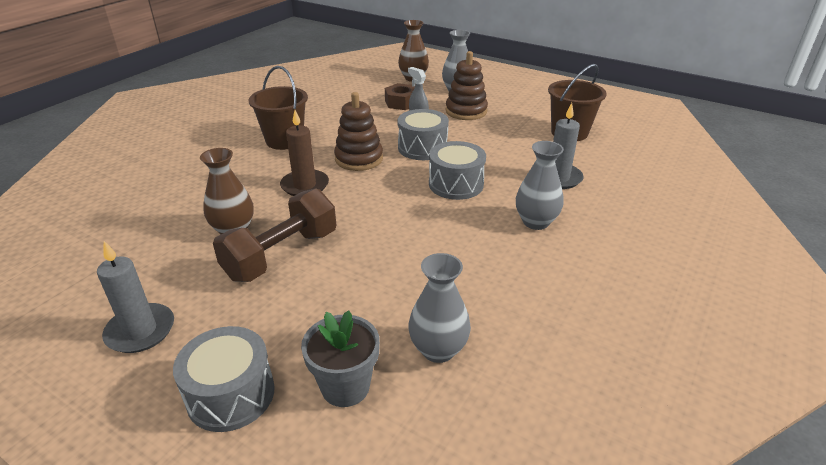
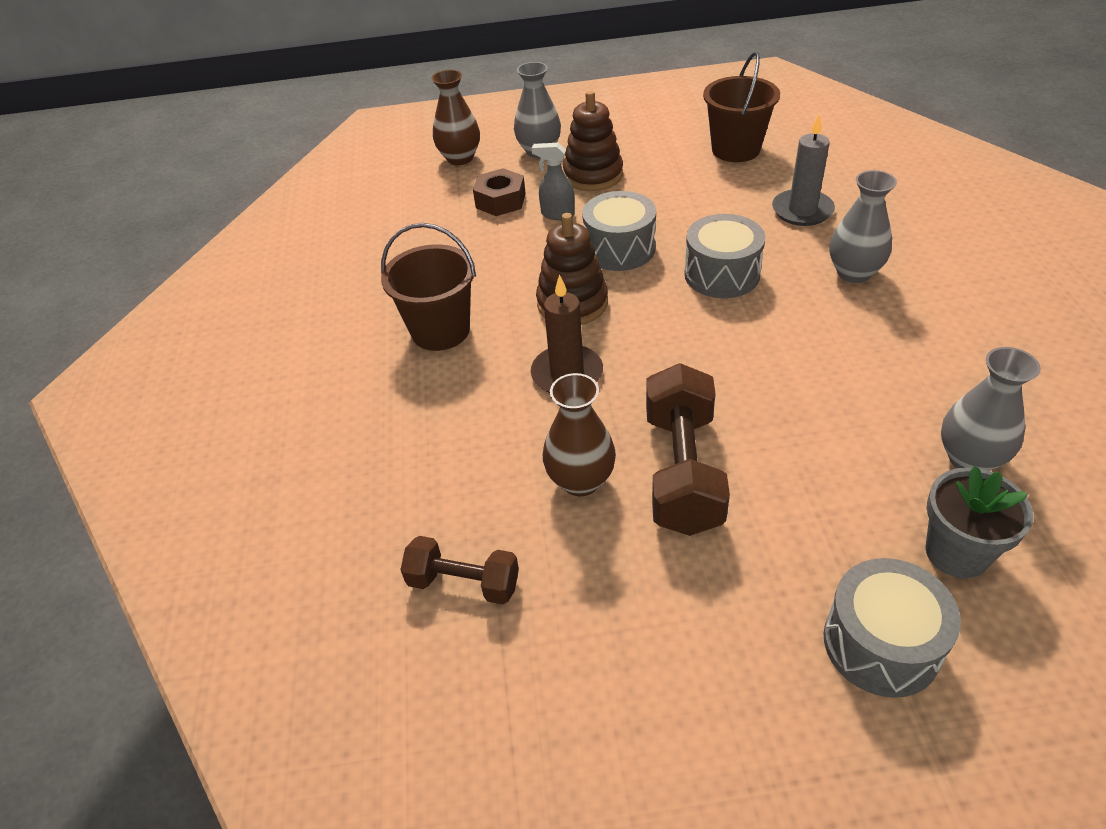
camera: 35 degrees left, 10 degrees up
(125, 238) = (464, 583): none -> brown dumbbell
(140, 331) = (685, 663): grey candle -> none

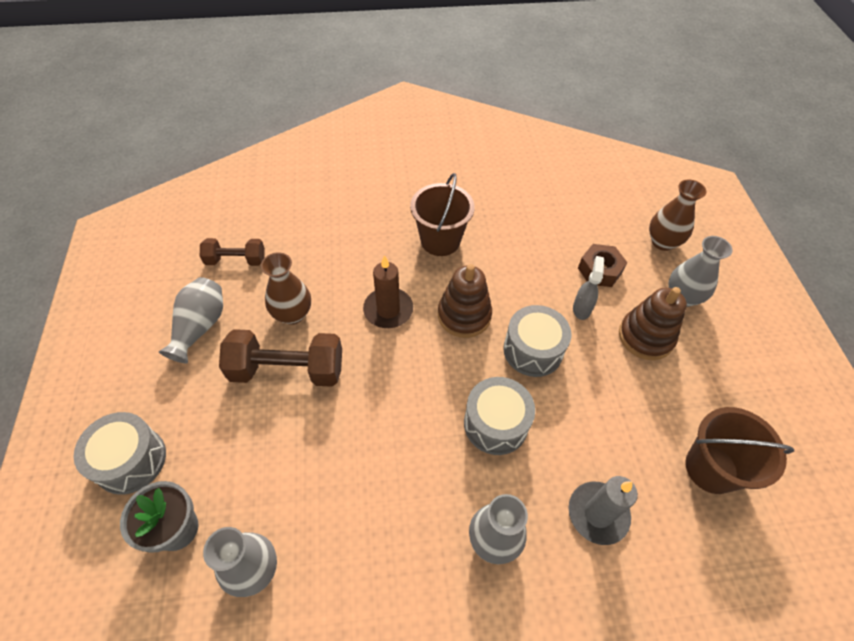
camera: 85 degrees right, 10 degrees up
(464, 583) = (236, 260): brown dumbbell -> brown dumbbell turned 75 degrees clockwise
(615, 606) = (200, 327): none -> grey vase

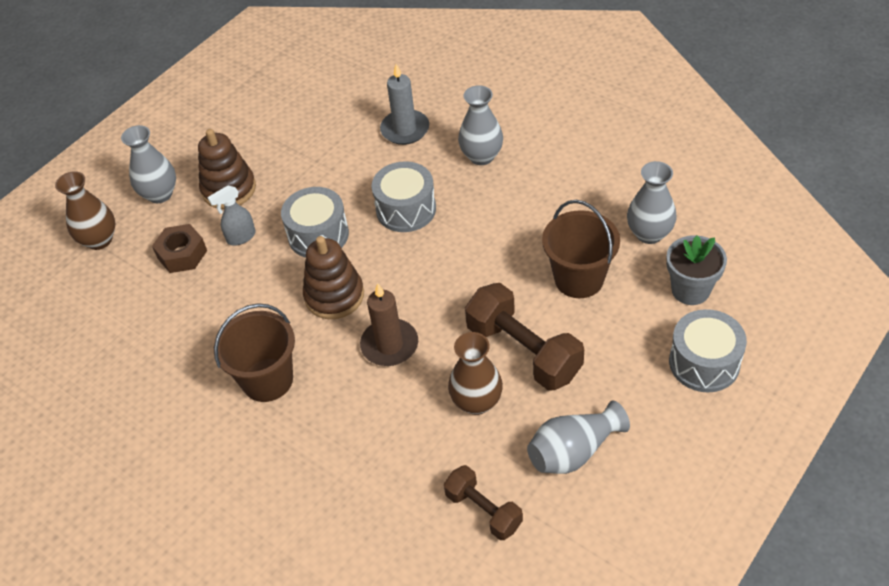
camera: 130 degrees left, 5 degrees down
(711, 468) = (309, 106): brown bucket -> brown bucket (579, 279)

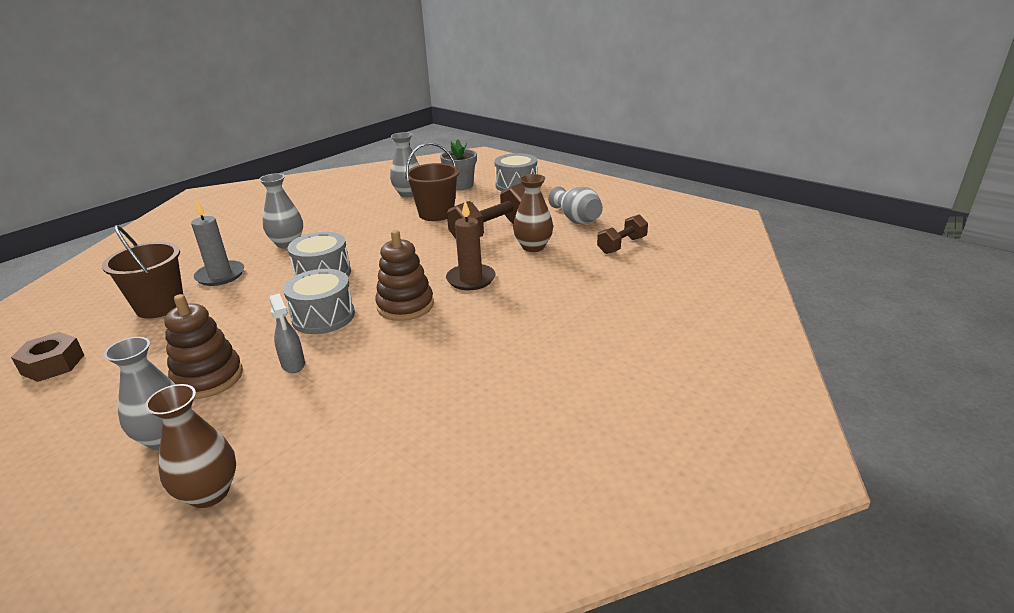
camera: 90 degrees left, 20 degrees down
(182, 254) = (290, 407): brown nut -> brown nut (53, 364)
(267, 380) = (492, 337): brown bucket -> brown bucket (160, 306)

